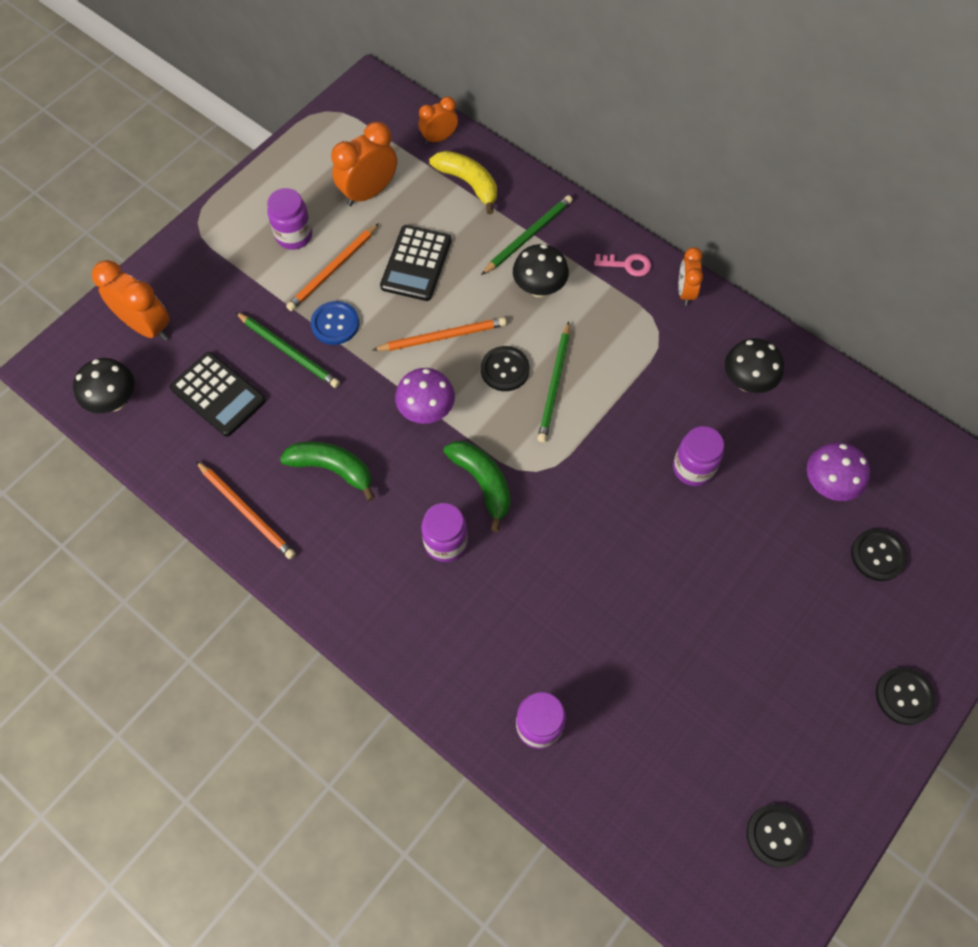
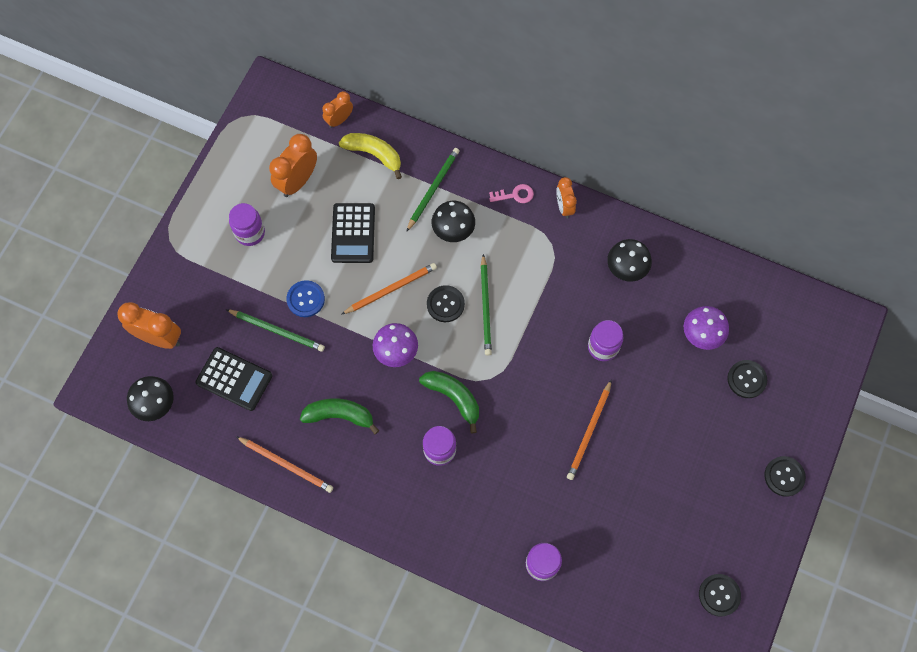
camera: 15 degrees left, 5 degrees up
(333, 270) = (290, 254): orange pencil -> orange pencil (589, 431)

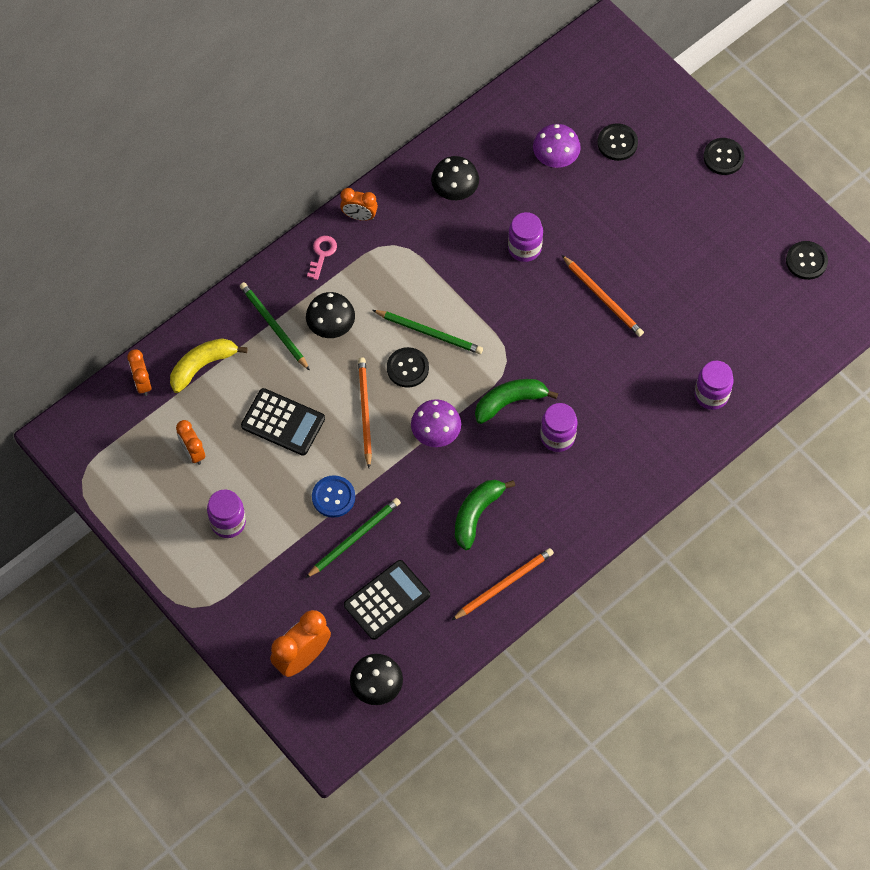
camera: 65 degrees left, 5 degrees down
(298, 181) = (193, 452): orange clock -> orange clock, size x0.62

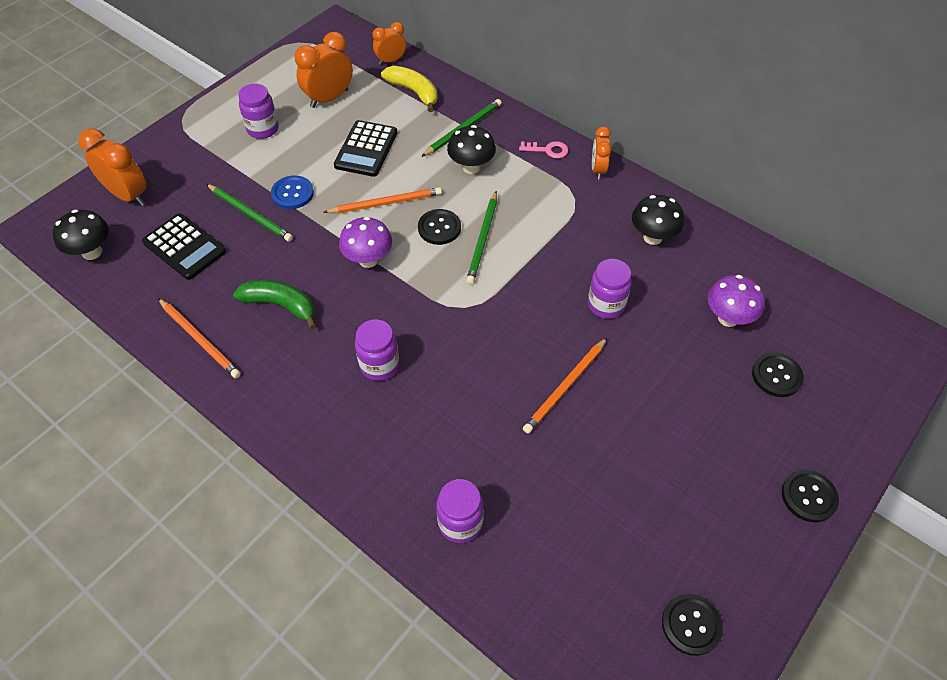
camera: 80 degrees right, 10 degrees down
(193, 452) = (329, 98): orange clock -> orange clock, size x1.62
(510, 402) = (415, 316): green banana -> none

